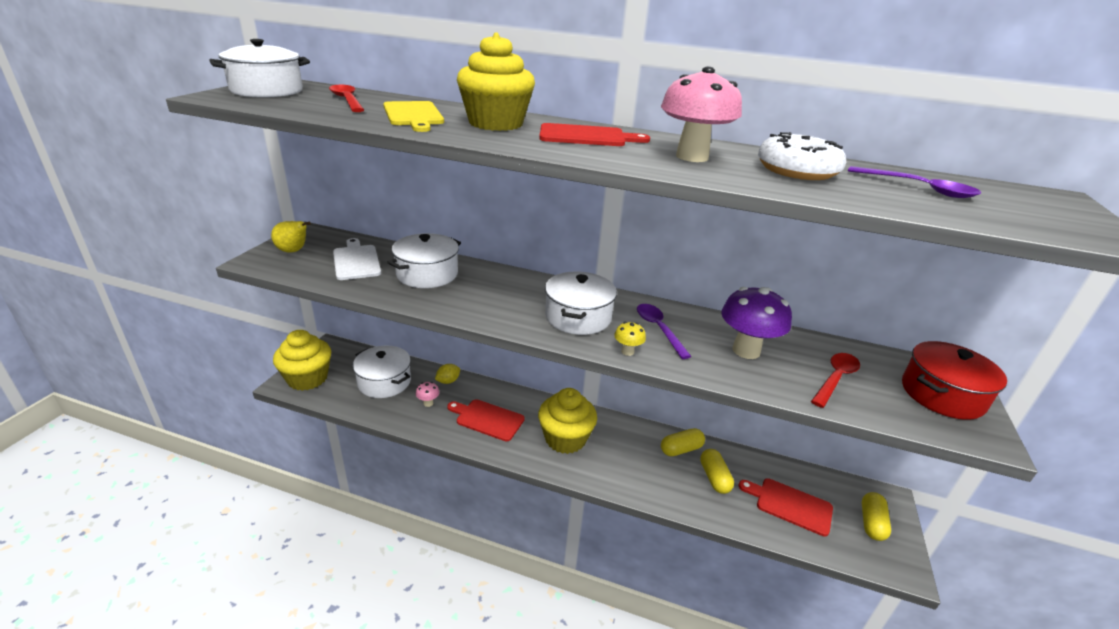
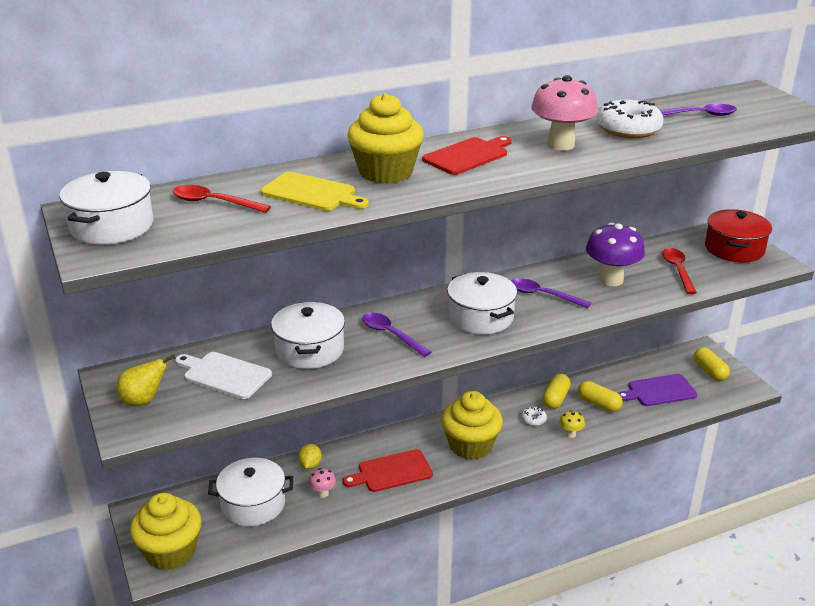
camera: 40 degrees left, 0 degrees up
(493, 293) = (391, 335): none -> purple spoon
(627, 351) = (550, 323): yellow mushroom -> yellow mushroom (570, 434)
(640, 453) = (533, 419): none -> white donut
(790, 505) = (659, 391): red cutting board -> purple cutting board

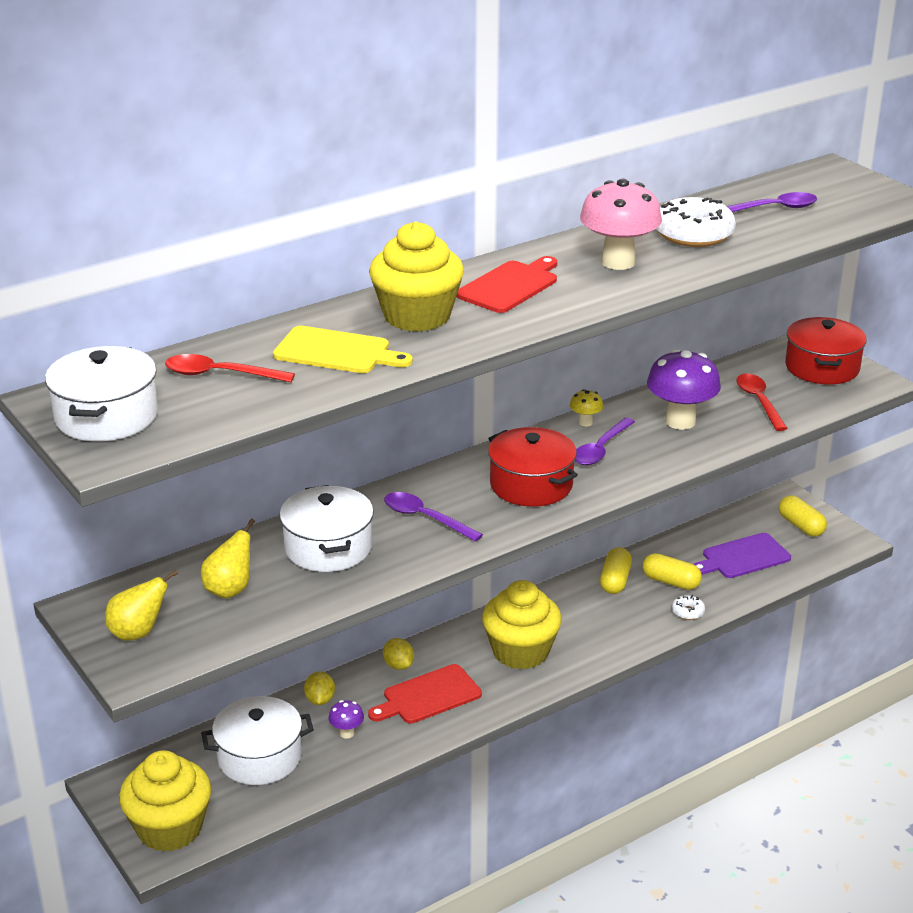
camera: 10 degrees left, 0 degrees up
(224, 375) = (230, 590): white cutting board -> yellow pear
(323, 493) = (347, 733): pink mushroom -> purple mushroom
(375, 445) = (398, 665): none -> yellow lemon
(480, 317) = (531, 485): white pot -> red pot
(533, 419) = (593, 610): white donut -> white donut (688, 612)
(543, 295) = (601, 449): purple spoon -> purple spoon turned 75 degrees counterclockwise
(570, 434) = (643, 623): yellow mushroom -> yellow mushroom (585, 422)

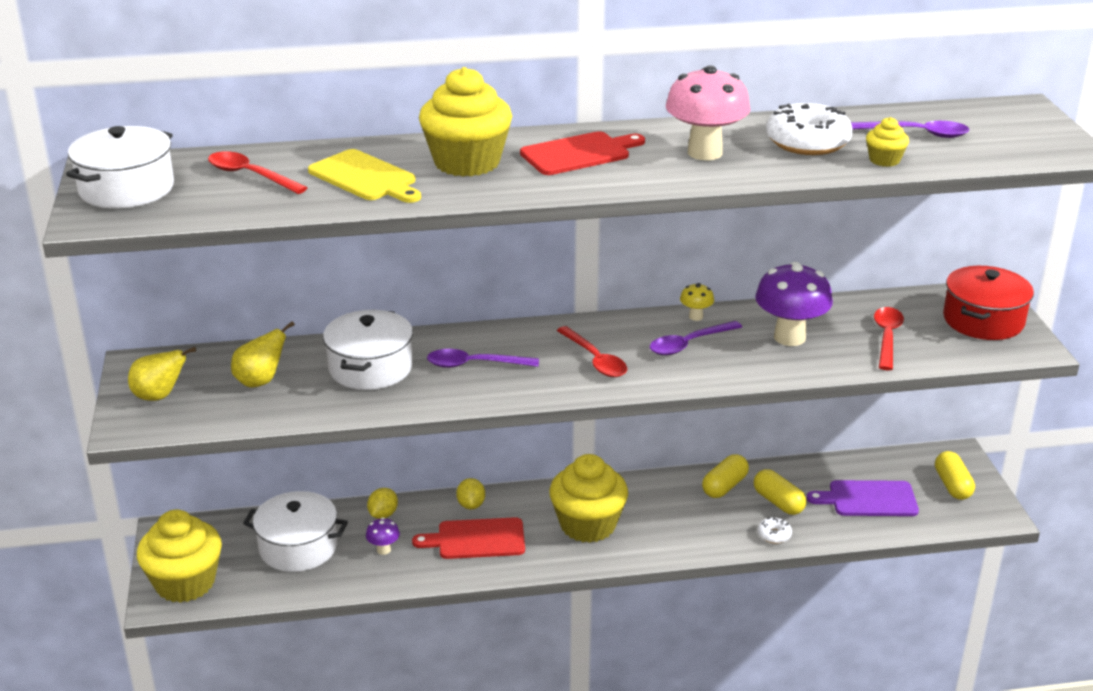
camera: 25 degrees right, 0 degrees up
(425, 518) = (474, 364): purple spoon -> purple spoon turned 60 degrees counterclockwise
(531, 485) = (595, 360): red pot -> red spoon
(770, 238) = (884, 160): none -> yellow cupcake

